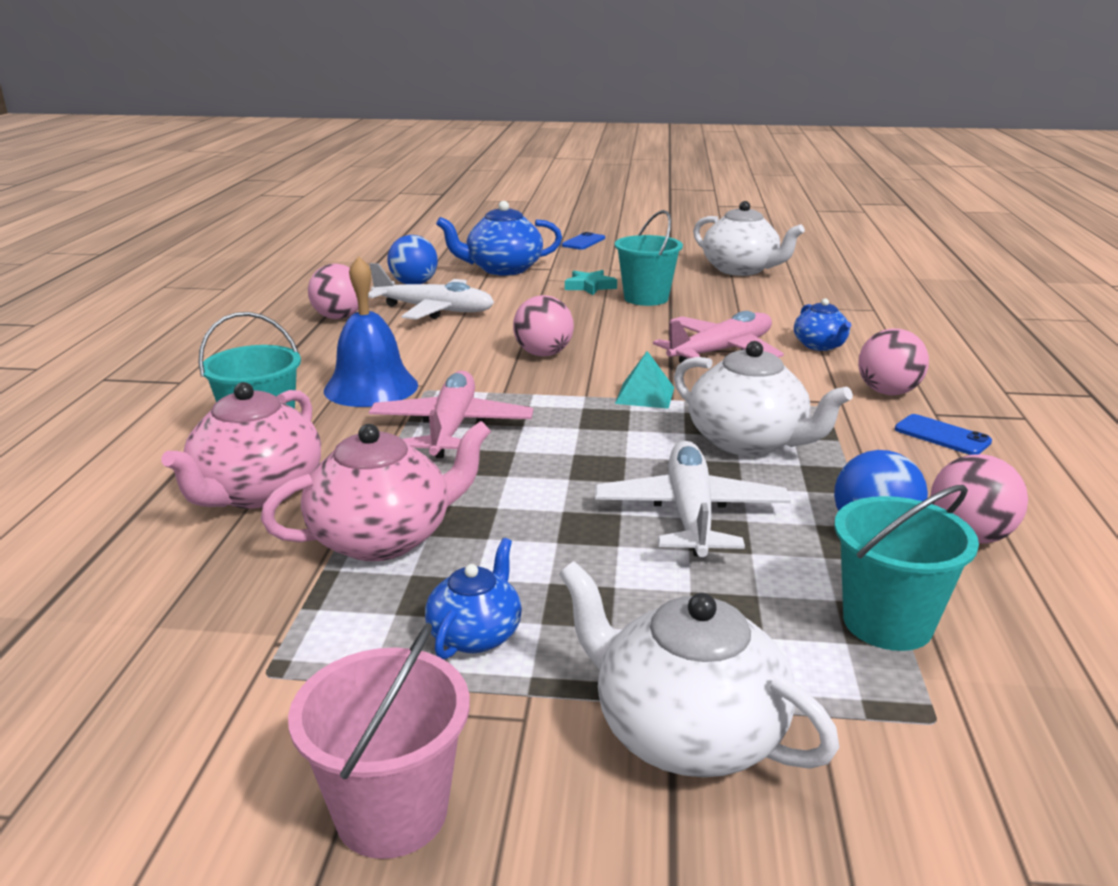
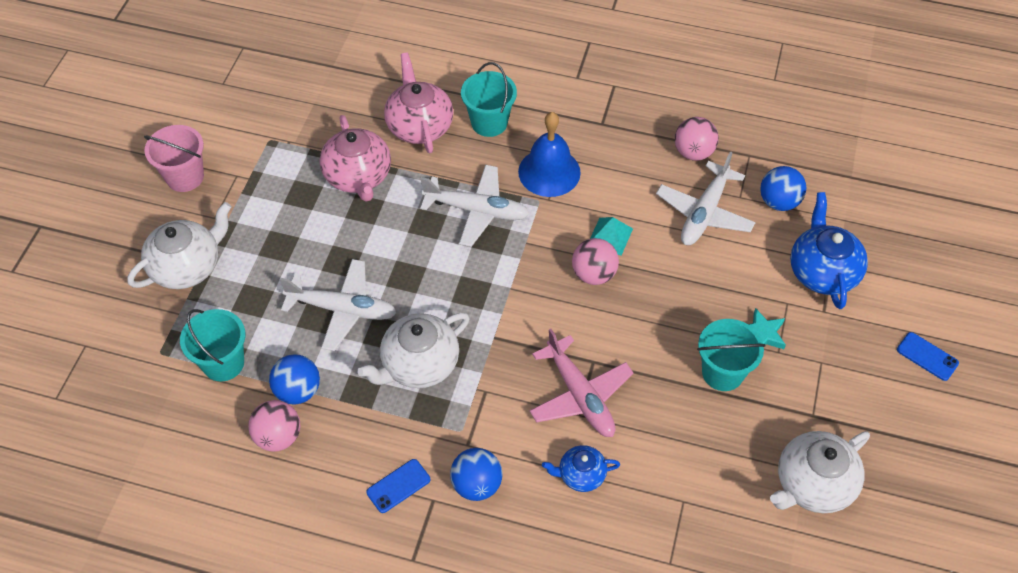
camera: 100 degrees right, 30 degrees up
(257, 492) = (419, 126): pink teapot -> pink teapot turned 45 degrees clockwise
(451, 428) = (477, 211): pink plane -> white plane
(475, 634) = (270, 207): blue teapot -> none
(645, 395) = (504, 323): turquoise pyramid -> turquoise pyramid (610, 236)
(888, 392) = (476, 484): pink ball -> blue ball

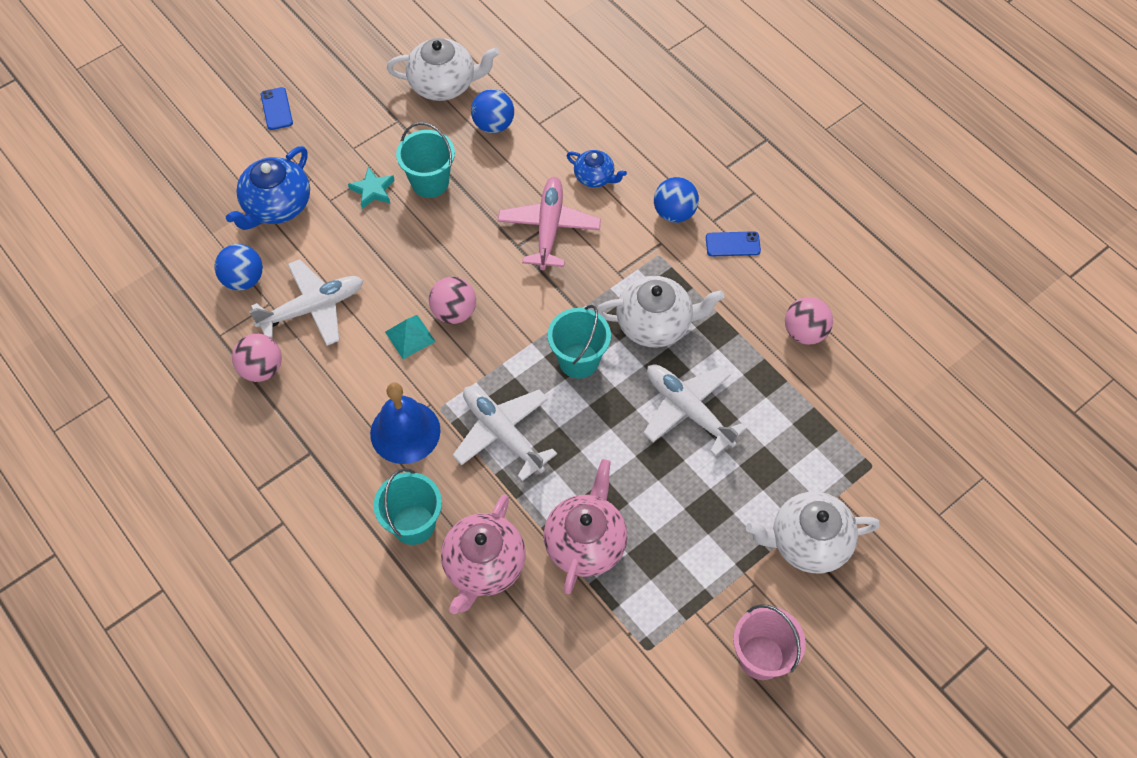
camera: 145 degrees left, 5 degrees up
(223, 363) = (819, 422): turquoise bucket -> turquoise bucket (578, 360)
(298, 391) = (768, 360): blue ball -> blue ball (493, 125)

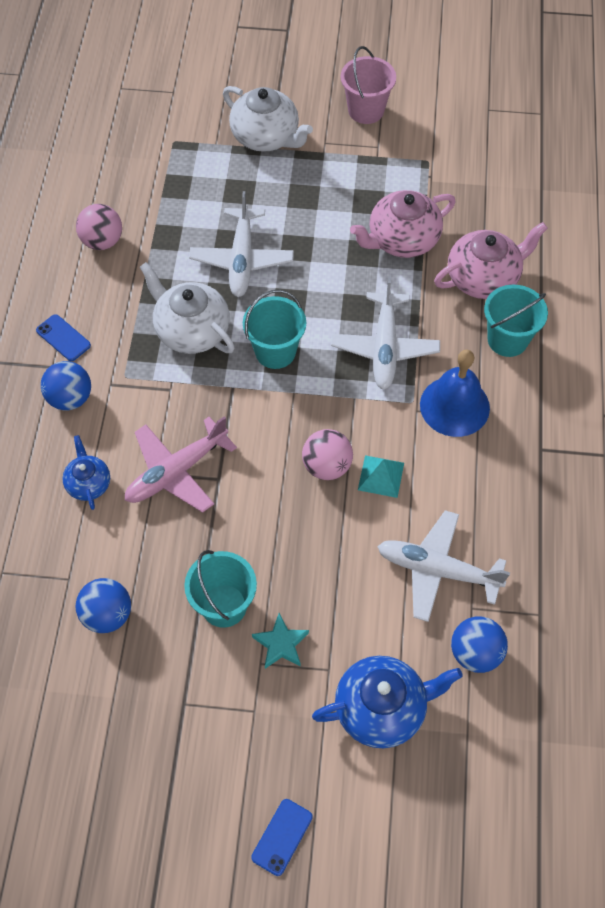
camera: 135 degrees left, 0 degrees up
(262, 369) = (525, 551): pink ball -> none
(444, 84) = (99, 706): white teapot -> none

